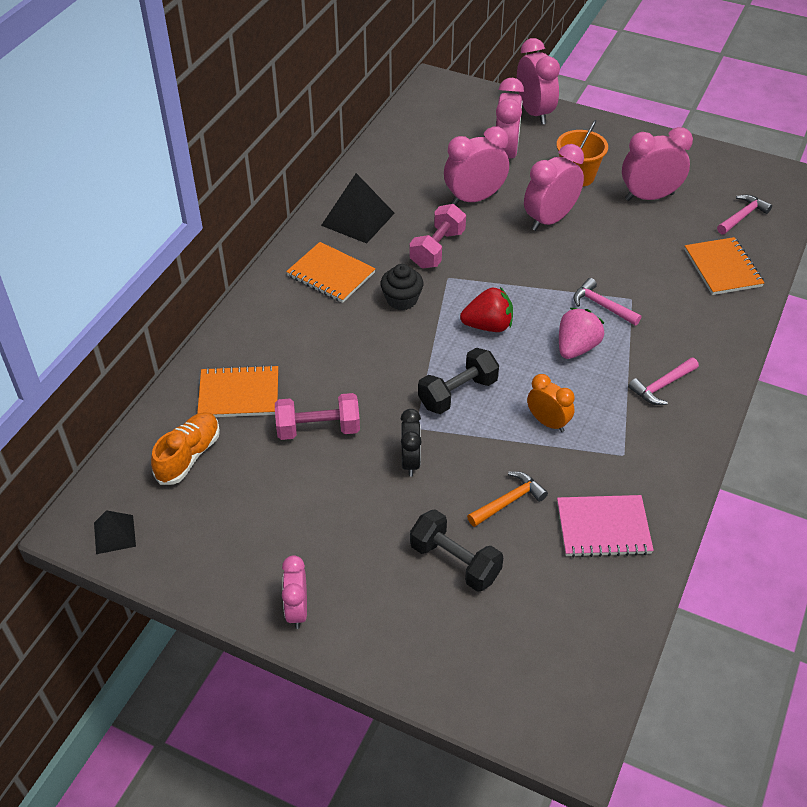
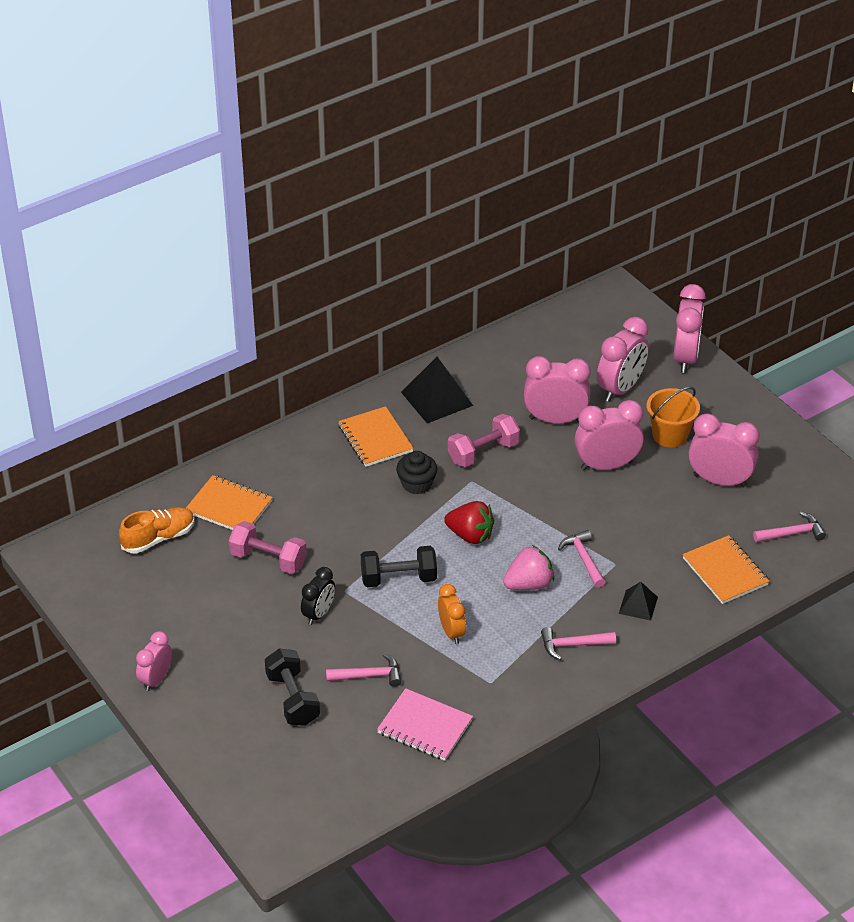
camera: 30 degrees right, 5 degrees down
(114, 534) = (69, 571): black pyramid -> black pyramid (638, 605)
(509, 501) = (369, 675): orange hammer -> pink hammer
(722, 268) = (725, 571): orange notebook -> orange notebook turned 45 degrees counterclockwise

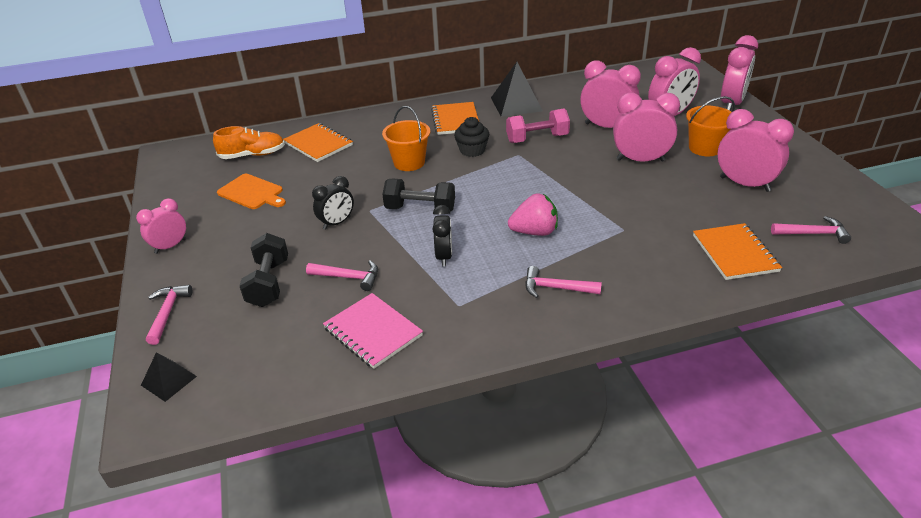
camera: 20 degrees right, 5 degrees down
(197, 592) = (252, 192): none -> orange cutting board
(268, 559) = (323, 180): pink dumbbell -> none
(353, 515) = (409, 162): none -> orange bucket
(451, 632) = (444, 256): orange clock -> black clock
(470, 535) = (499, 189): red strawberry -> none
(583, 559) = (594, 221): pink hammer -> pink hammer (167, 313)
(638, 605) = (635, 266): black pyramid -> black pyramid (169, 380)

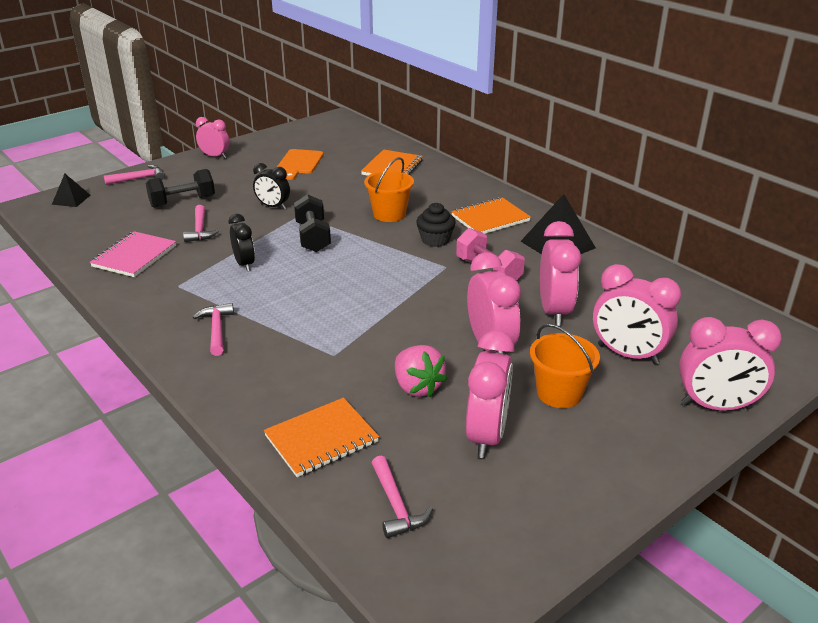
camera: 65 degrees right, 5 degrees down
(252, 155) = (356, 147): orange shoe -> none
(444, 256) = (244, 264): black clock -> black clock turned 90 degrees counterclockwise
(534, 232) = (304, 302): pink strawberry -> pink strawberry (417, 387)

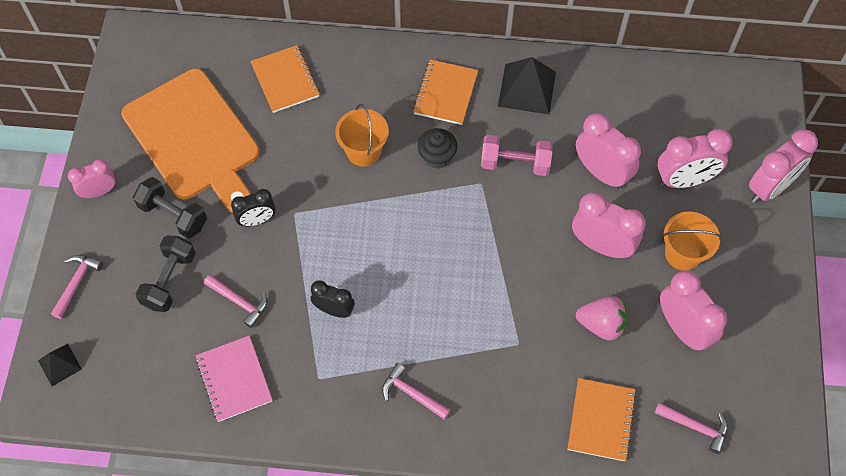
camera: 45 degrees left, 30 degrees up
(299, 163) = (194, 138): orange cutting board -> orange cutting board, size x2.17
(313, 237) = (342, 232): black dumbbell -> black dumbbell (173, 215)

